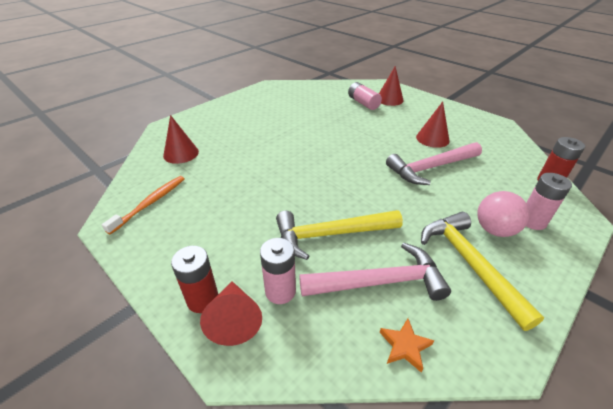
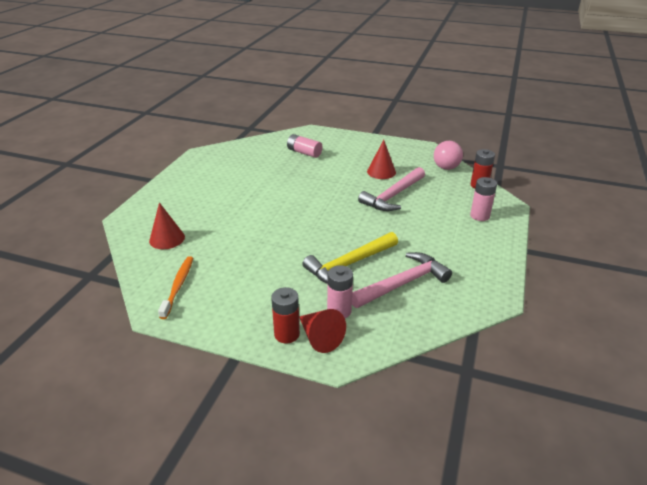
camera: 25 degrees left, 5 degrees down
(389, 99) = (325, 144): red cone -> none
(405, 346) = (439, 313): orange star -> none
(469, 263) = (453, 254): yellow hammer -> none
(494, 230) = (458, 228): pink ball -> pink ball (446, 168)

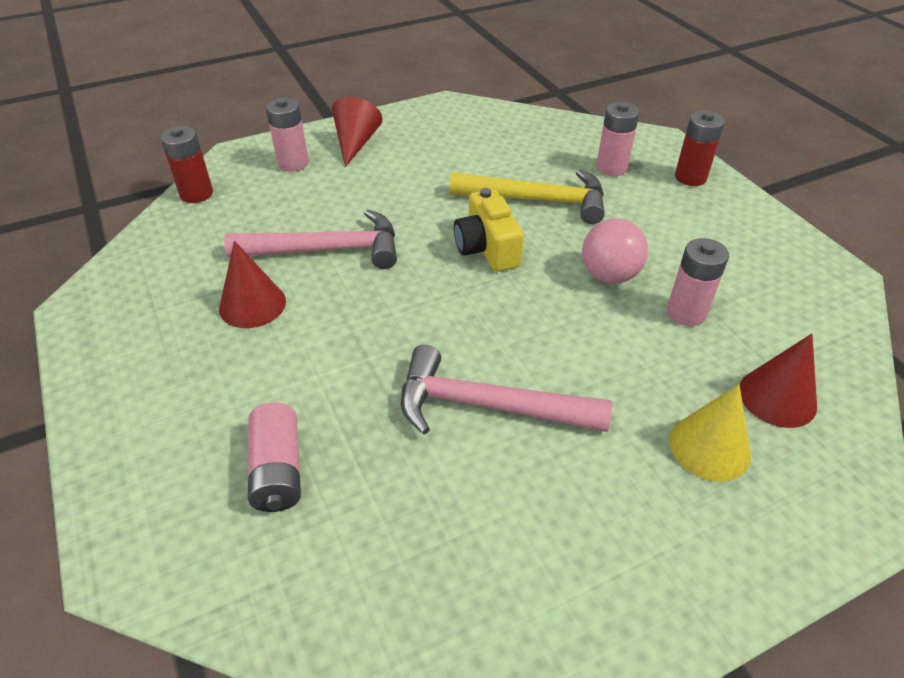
camera: 135 degrees left, 10 degrees up
(178, 286) = (794, 295): orange toothbrush -> none
(184, 213) = (709, 447): none -> yellow cone
(225, 250) = (686, 313): none -> pink battery
(320, 337) = (658, 159): red cone -> red cone (356, 143)
(337, 230) = (487, 248): none -> yellow camera
(403, 283) = (510, 155): pink hammer -> pink hammer (487, 406)
(446, 168) = (159, 246): pink ball -> pink ball (609, 275)

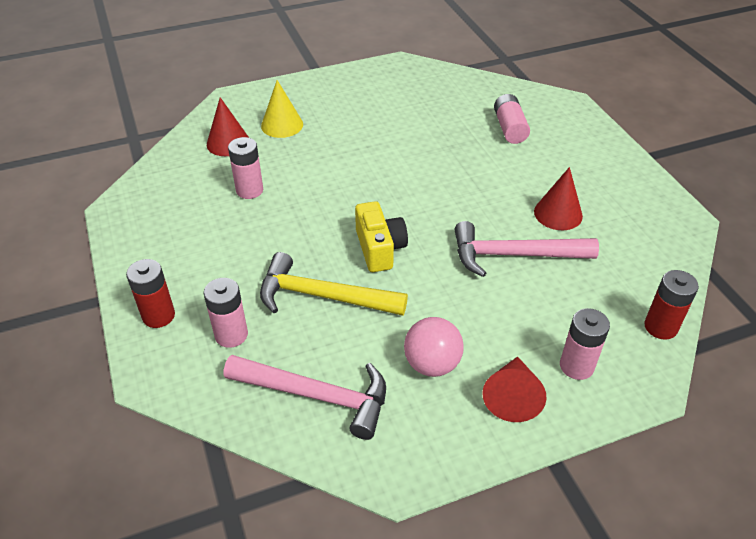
camera: 175 degrees left, 0 degrees up
(487, 406) = (396, 148): pink hammer -> pink hammer (317, 395)
(609, 275) = (290, 220): pink ball -> pink ball (432, 364)

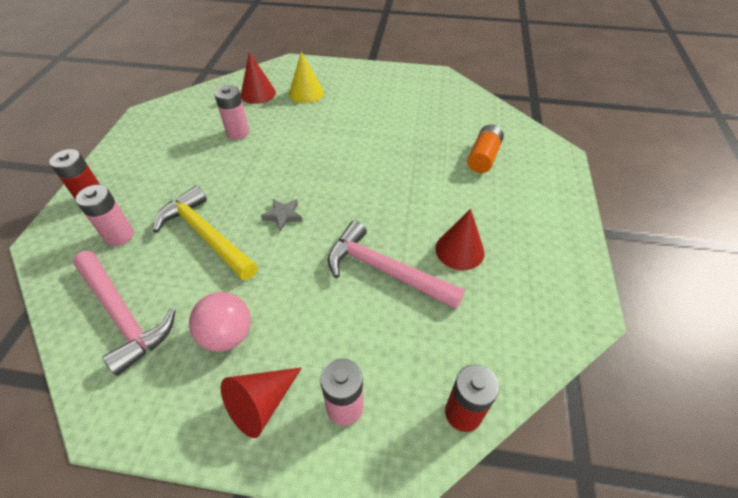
camera: 30 degrees right, 5 degrees up
(379, 248) = (283, 216): yellow camera -> grey star
(509, 128) = (483, 157): pink battery -> orange battery

